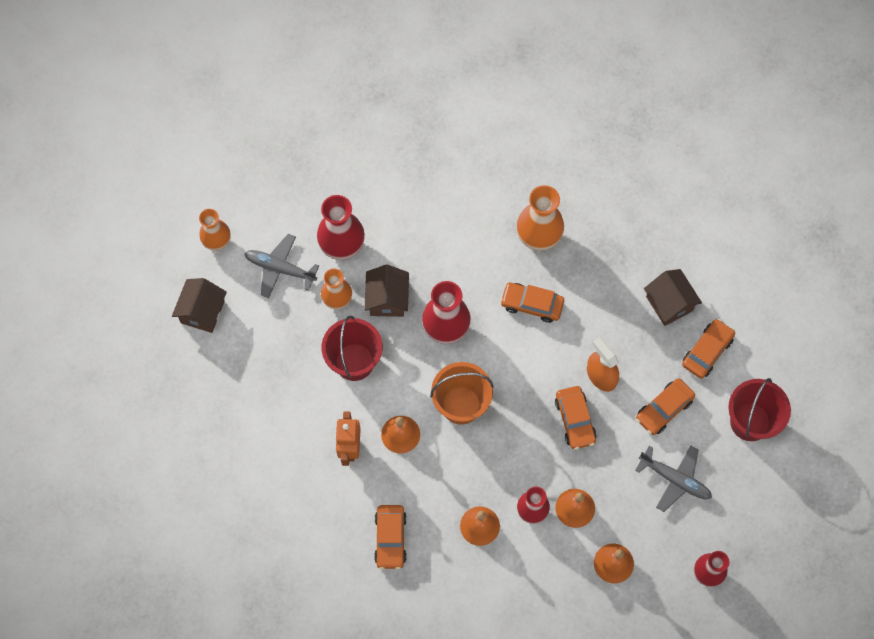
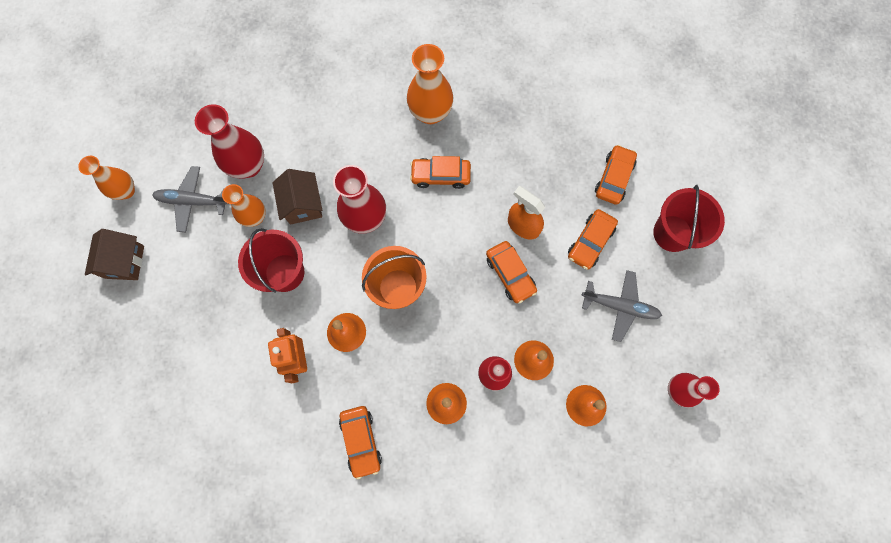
camera: 15 degrees left, 5 degrees up
(669, 303) = (566, 143): brown house -> none

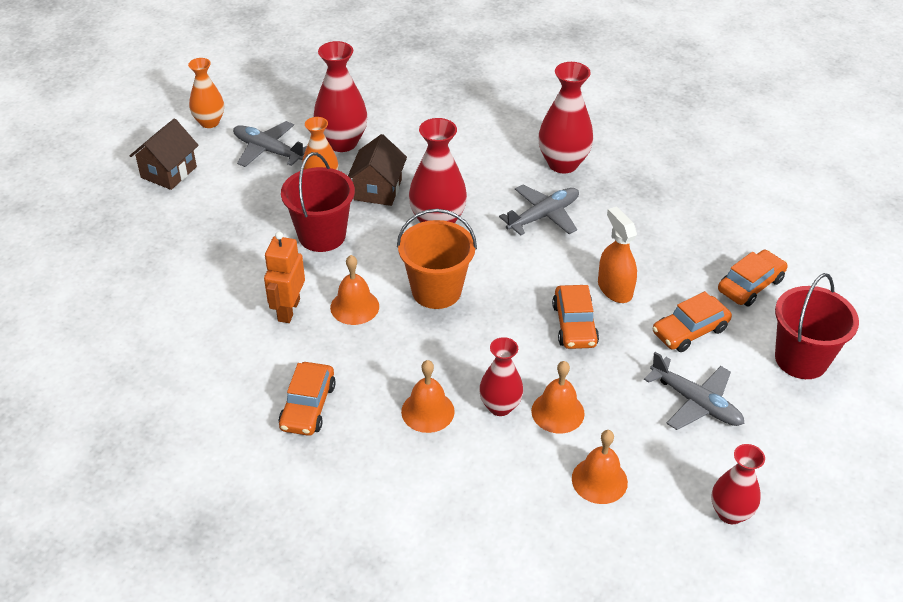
camera: 25 degrees right, 30 degrees down
(430, 113) = (563, 163): orange vase -> red vase
(440, 176) = (543, 216): orange car -> grey plane

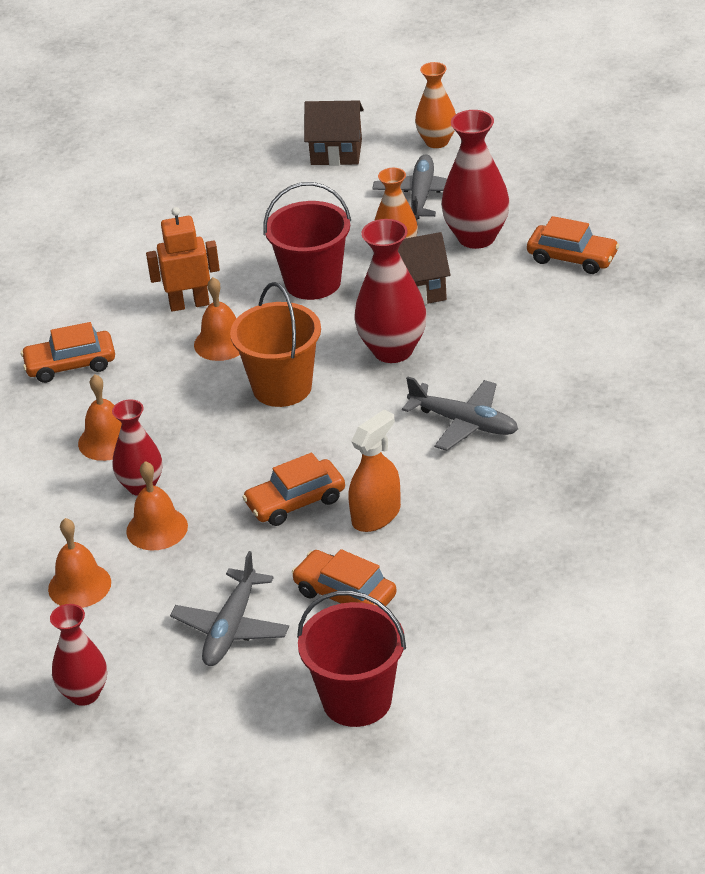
camera: 70 degrees right, 5 degrees down
(563, 163) = (576, 408): red vase -> none
(750, 285) = (462, 626): orange car -> orange car (572, 258)

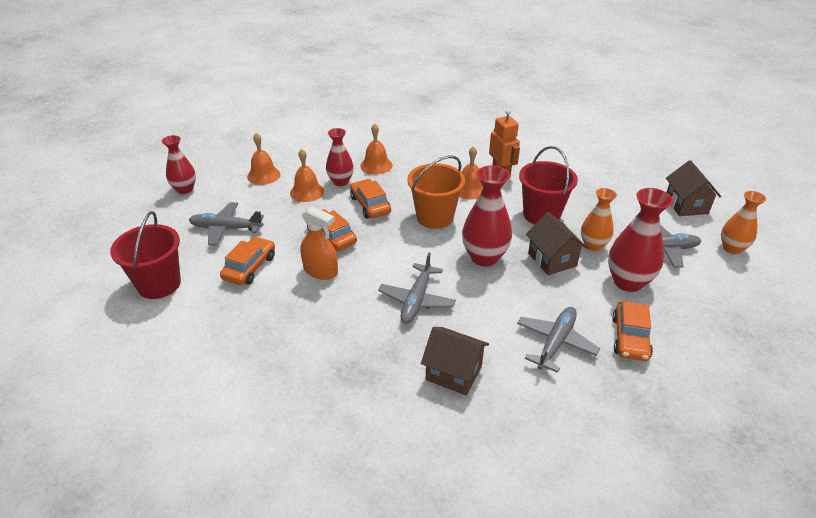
camera: 75 degrees right, 0 degrees up
(70, 365) = (435, 144): orange car -> orange car (370, 205)
(568, 315) = (555, 343): none -> grey plane
(600, 404) = (453, 373): none -> brown house

